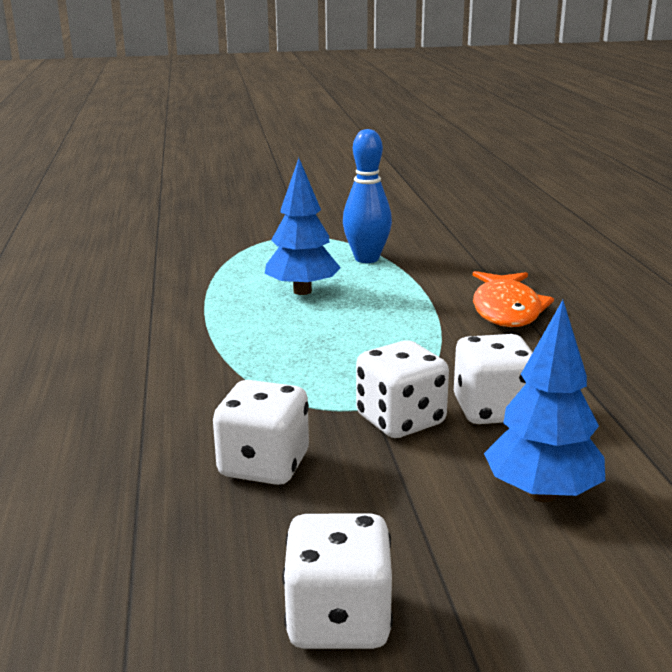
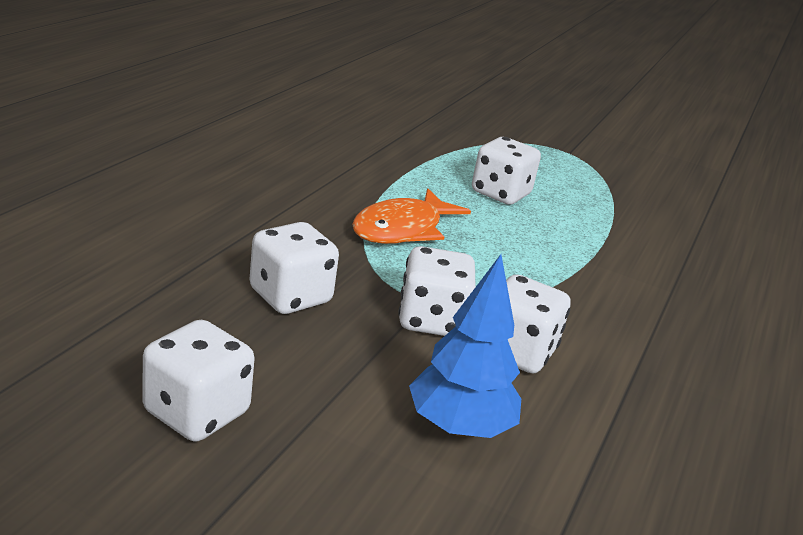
camera: 30 degrees right, 5 degrees up
(302, 291) = (500, 194): blue tree -> white dice
(367, 259) = (594, 193): blue bowling pin -> none
(506, 310) = (657, 287): orange fish -> orange fish (402, 229)

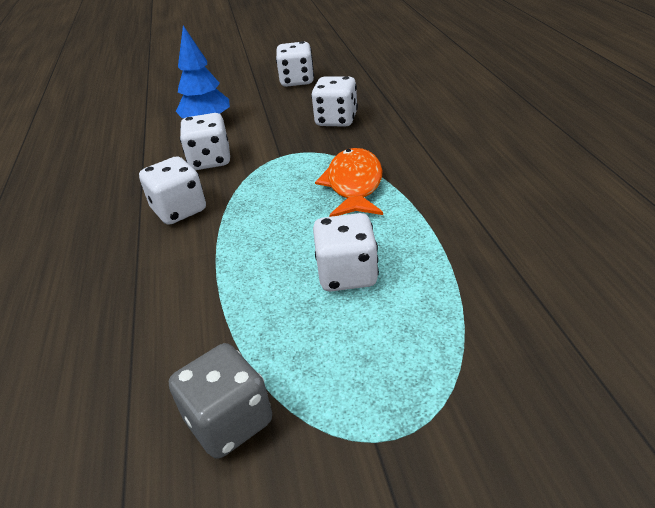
camera: 150 degrees right, 10 degrees up
(431, 320) = (265, 149): white dice -> white dice (179, 210)
(640, 190) = (229, 421): none -> grey dice

